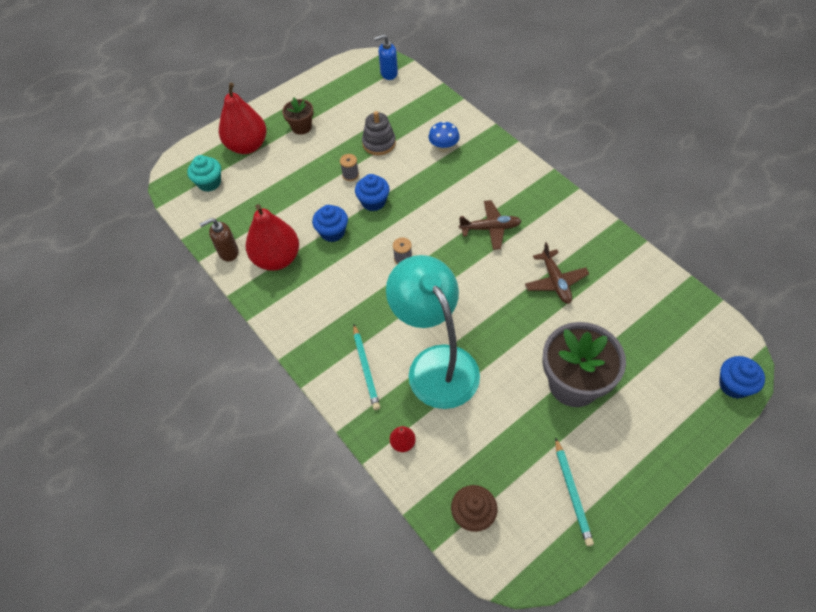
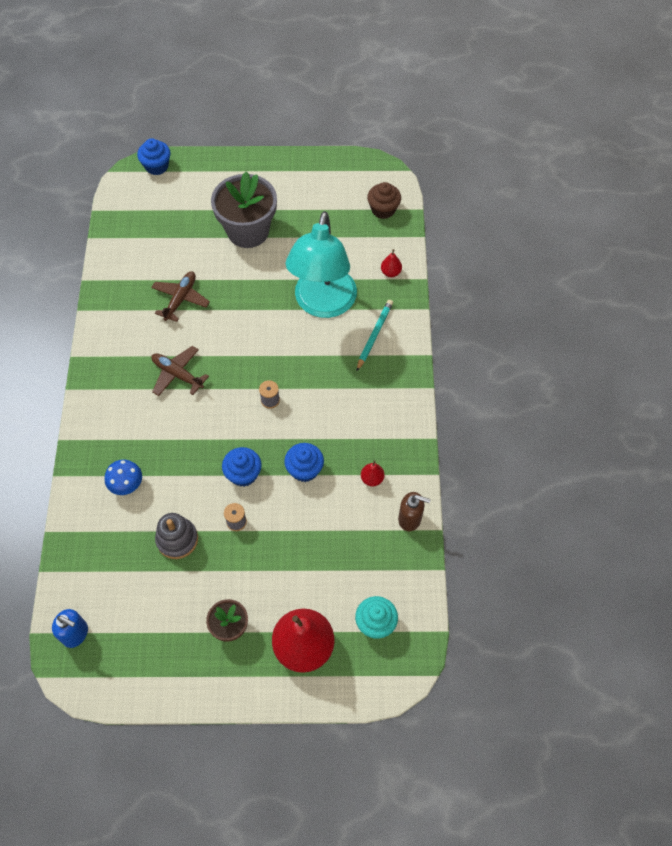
camera: 145 degrees left, 5 degrees up
(277, 259) = (372, 479): red pear -> red pear, size x0.42
(572, 493) = (315, 182): turquoise pencil -> none

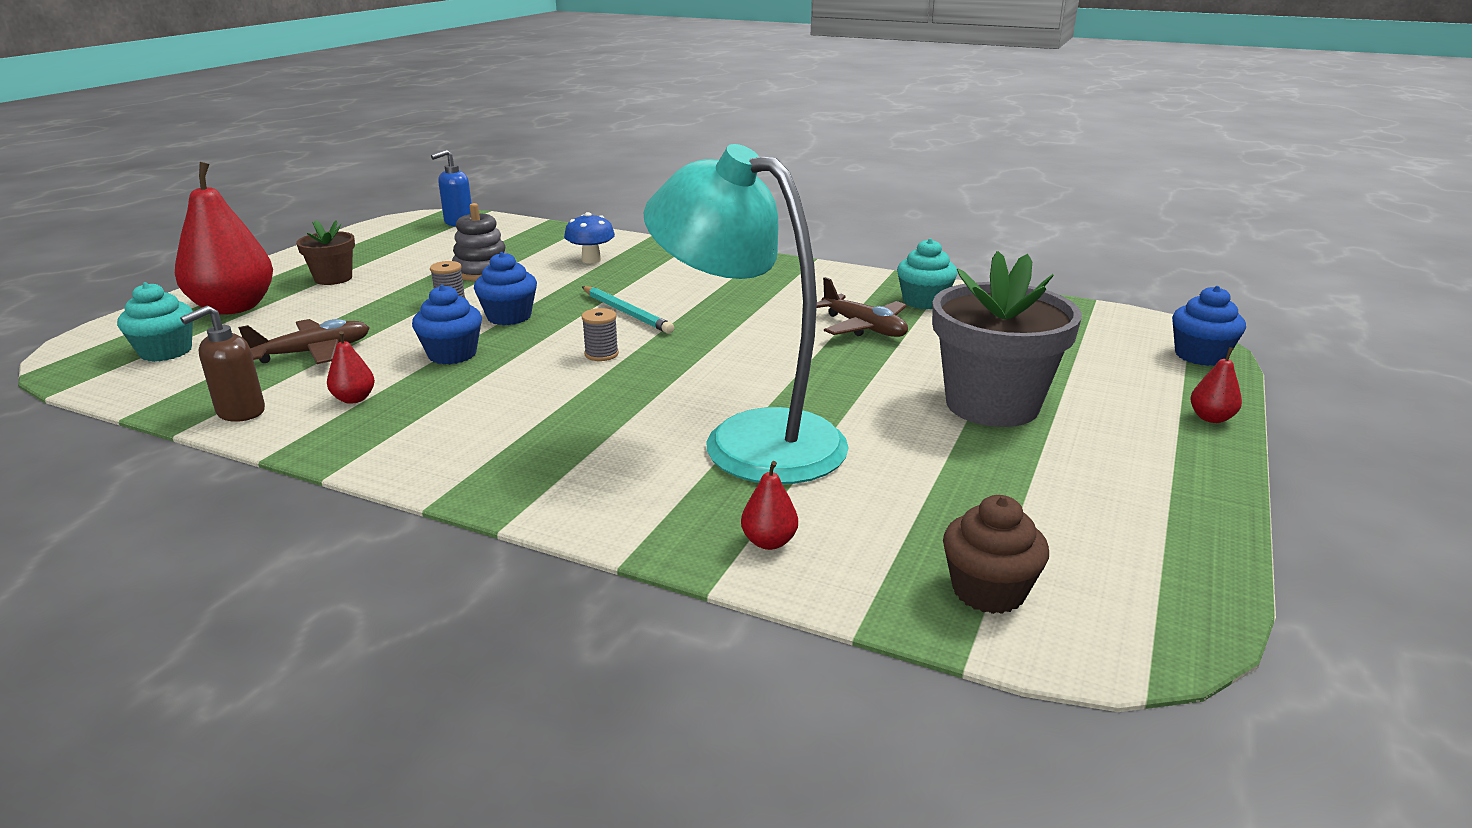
camera: 115 degrees right, 35 degrees down
(129, 282) = (924, 301): none -> turquoise cupcake
(177, 374) = (722, 305): brown plane -> brown plane (313, 352)
(224, 161) = (1211, 418): none -> red pear
(374, 335) = (621, 474): turquoise pencil -> turquoise pencil (626, 313)

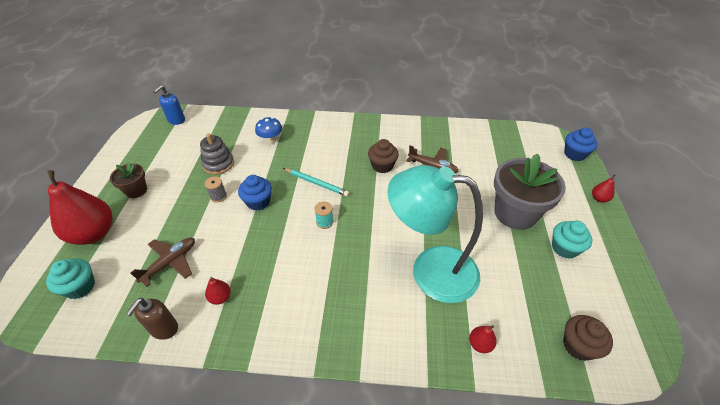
camera: 20 degrees left, 20 degrees up
(452, 354) = (248, 243): blue cupcake -> none
(601, 354) = (324, 222): grey spool -> turquoise spool
(766, 312) = (382, 166): none -> brown cupcake
(924, 301) = (447, 139): turquoise cupcake -> turquoise cupcake (564, 248)

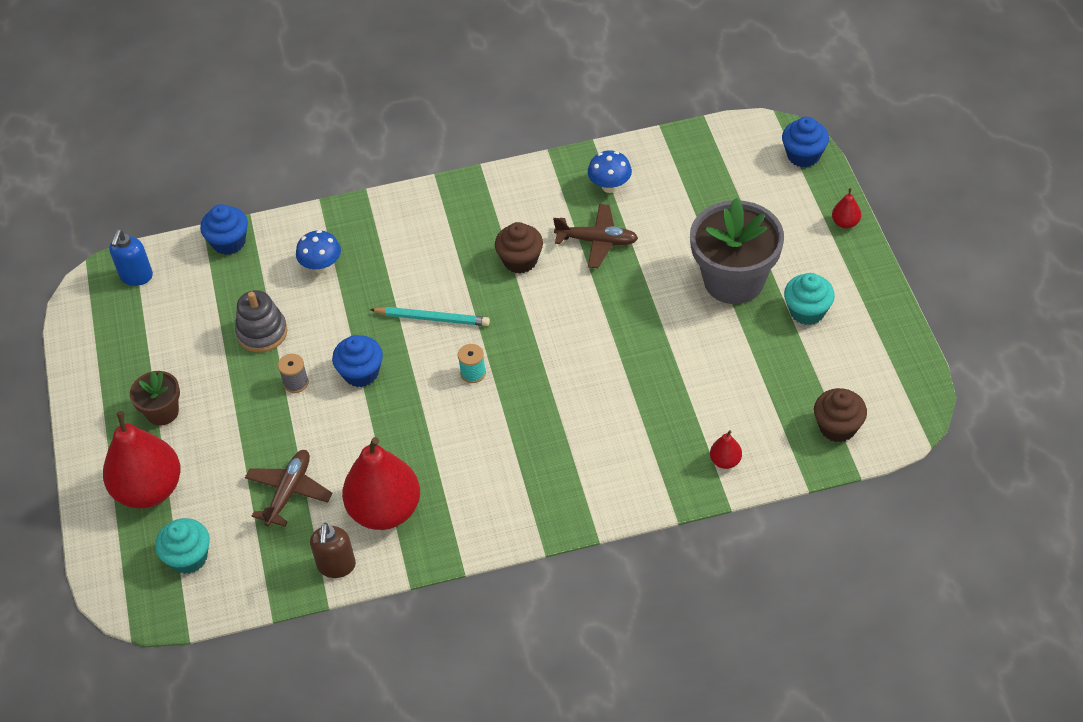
camera: 15 degrees left, 5 degrees up
(220, 297) = (385, 510): red pear -> red pear, size x2.38
(232, 117) = (229, 242): none -> blue cupcake
(430, 270) = (641, 394): turquoise lamp -> none
(450, 141) = (610, 186): none -> blue mushroom

